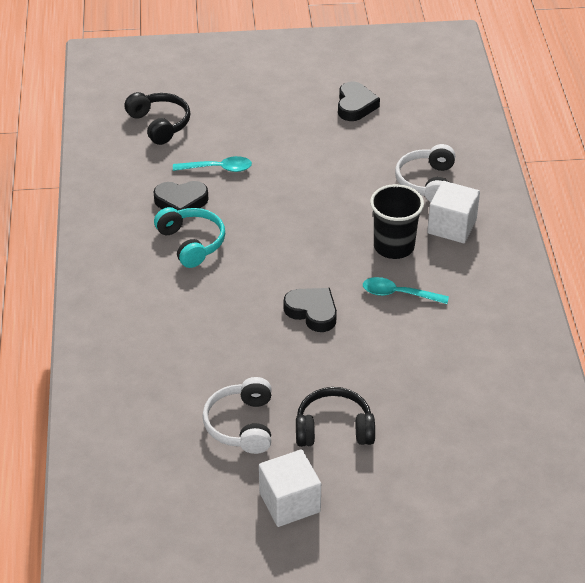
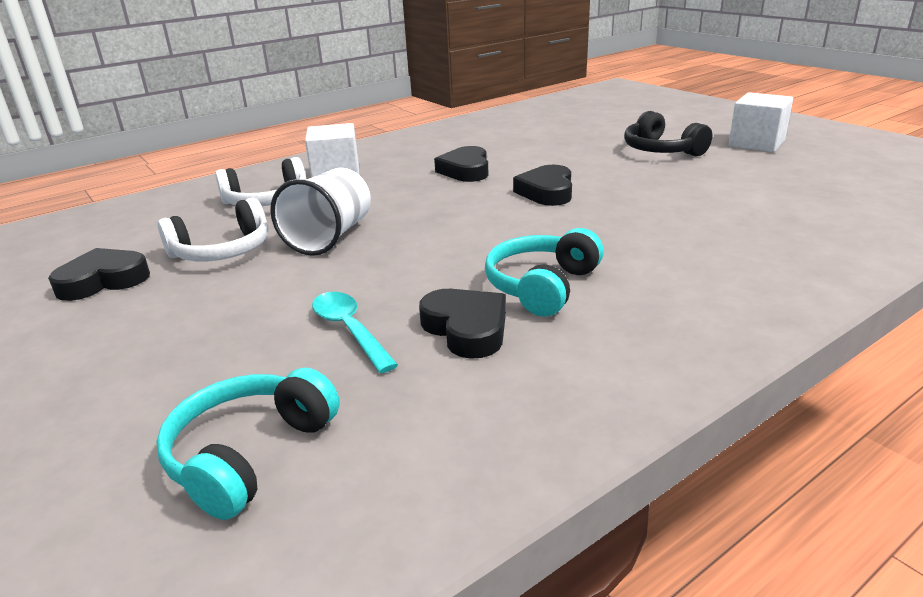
camera: 120 degrees left, 15 degrees down
(159, 124) = (250, 454): black headphones -> turquoise headphones
(241, 425) = (732, 176): white headphones -> white headphones (222, 251)
(335, 192) = (330, 237): none -> white cup
(394, 246) = (397, 188): black cup -> none
(398, 294) = (465, 170): turquoise spoon -> black heart

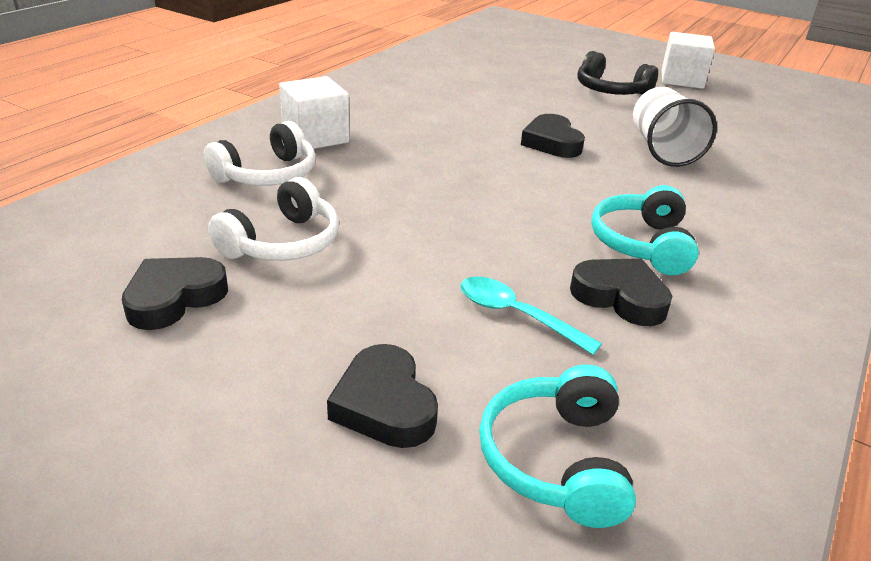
camera: 25 degrees left, 5 degrees up
(330, 237) = (387, 213): white cup -> white cup (662, 150)
(465, 170) = (450, 122): black heart -> black heart (384, 405)

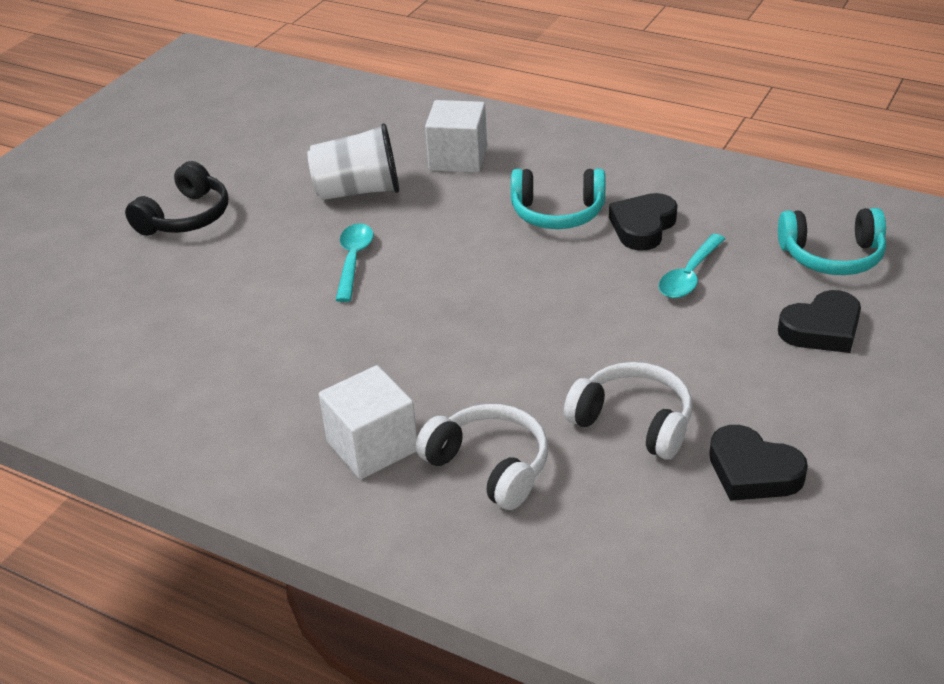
camera: 90 degrees left, 5 degrees up
(552, 142) = (353, 260): black heart -> turquoise spoon
(682, 80) = (144, 165): white cube -> white cube (458, 158)

